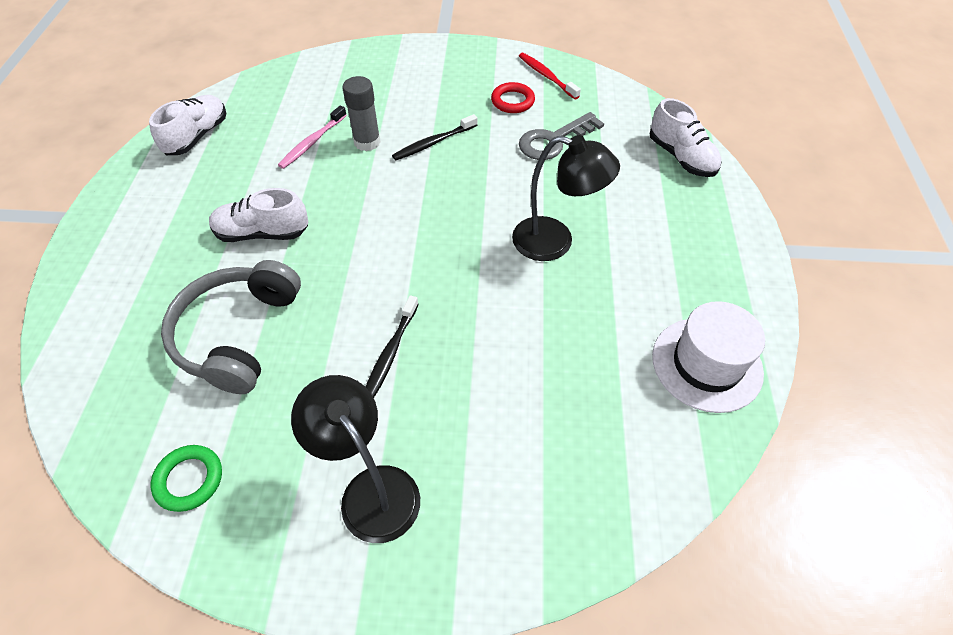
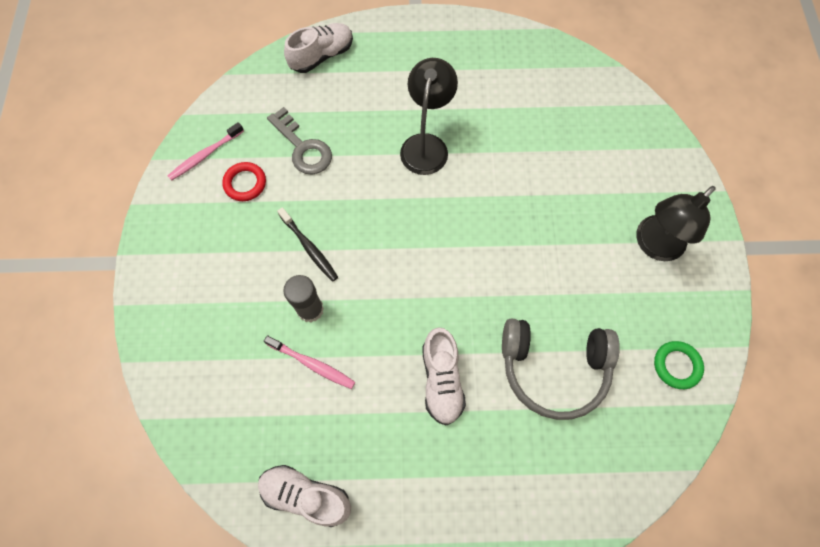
camera: 95 degrees left, 15 degrees up
(390, 353) = (550, 250): black toothbrush -> none
(547, 76) = (205, 155): red toothbrush -> pink toothbrush
(706, 364) = (522, 58): white hat -> none

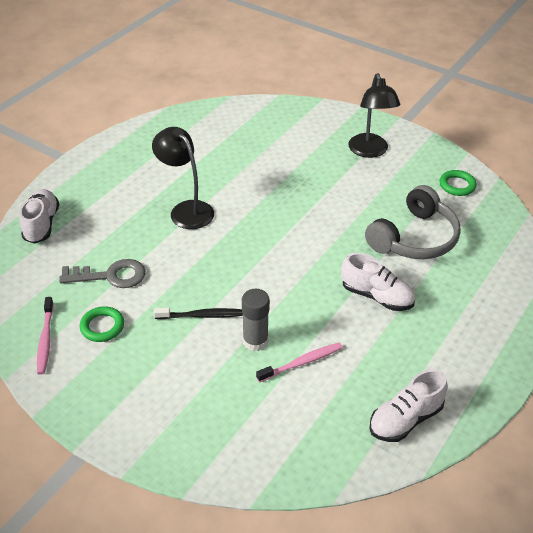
camera: 55 degrees left, 25 degrees down
(245, 183) = (102, 326): red ring -> green ring

